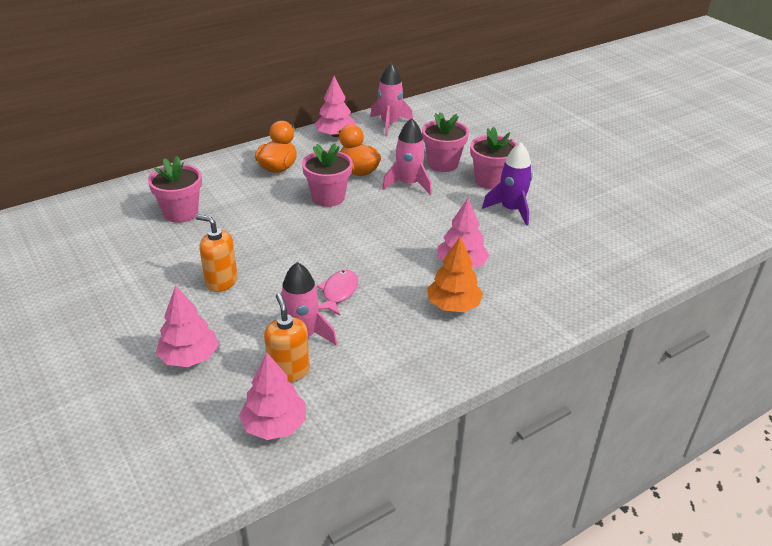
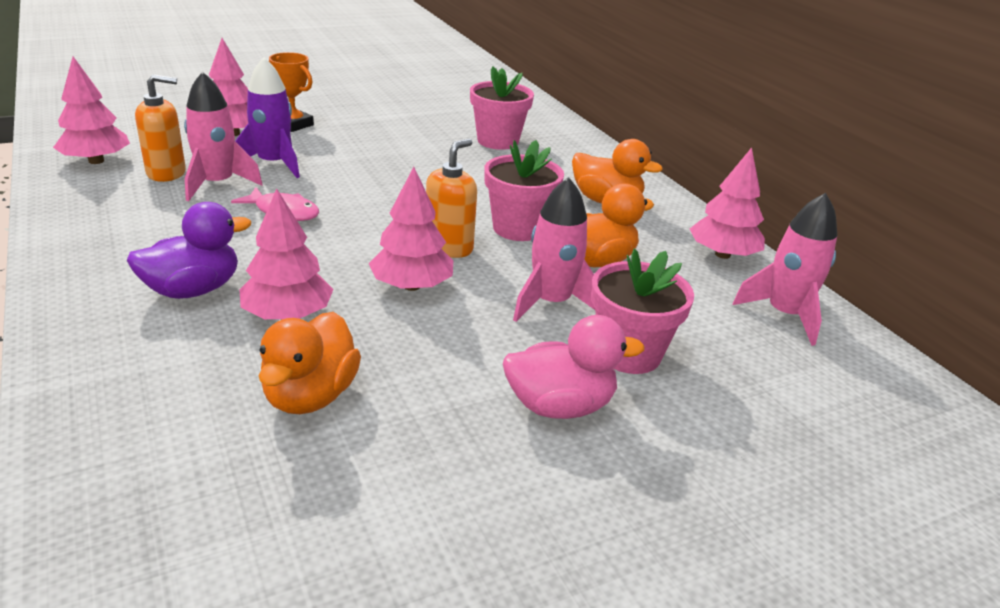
camera: 95 degrees right, 5 degrees down
(159, 325) = (293, 124): none -> orange trophy
(221, 282) = (348, 153): orange soap dispenser -> orange soap dispenser (449, 247)
(412, 228) = (411, 286): none -> pink tree
(453, 305) = (193, 290): orange tree -> purple duck
(490, 180) = (559, 406): pink flower pot -> pink duck
(511, 210) = (437, 410): purple rocket -> purple rocket (273, 164)
(521, 245) = (310, 396): none -> orange duck

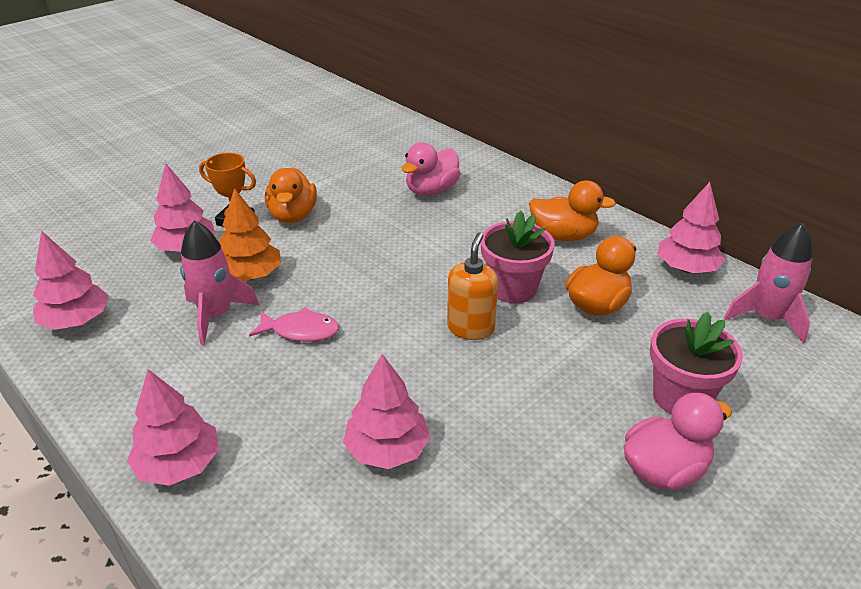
camera: 15 degrees left, 5 degrees up
(166, 173) = (158, 316): orange soap dispenser -> none
(193, 290) = (284, 449): purple duck -> none
(273, 164) = (251, 275): purple rocket -> orange tree
(310, 396) = (466, 531): orange duck -> orange duck (293, 215)
(411, 286) = (468, 381): pink tree -> pink tree (179, 464)
(498, 141) = (431, 191): pink flower pot -> pink duck
(551, 302) = (590, 362): pink rocket -> none

